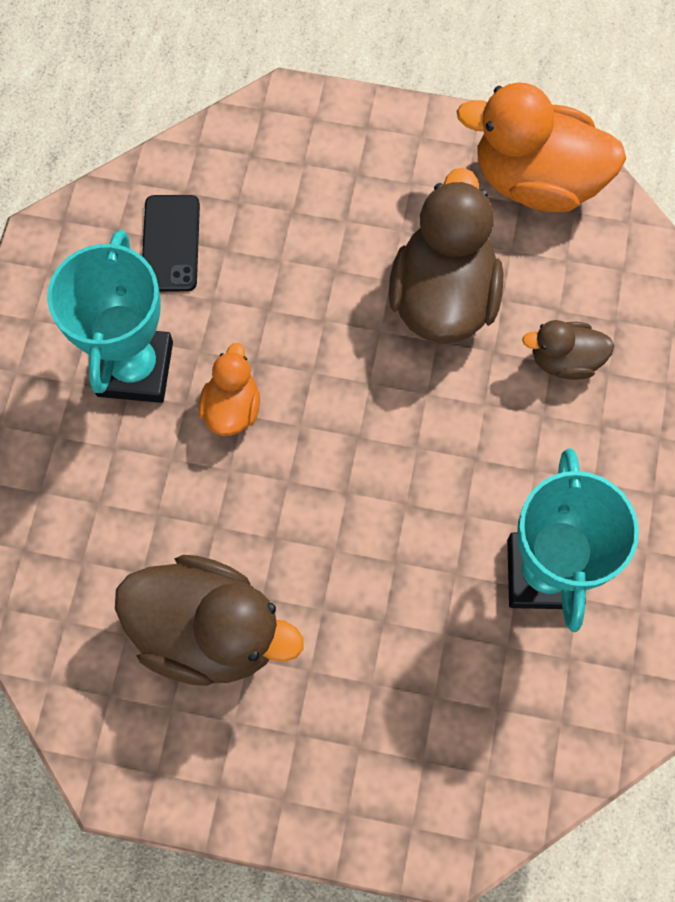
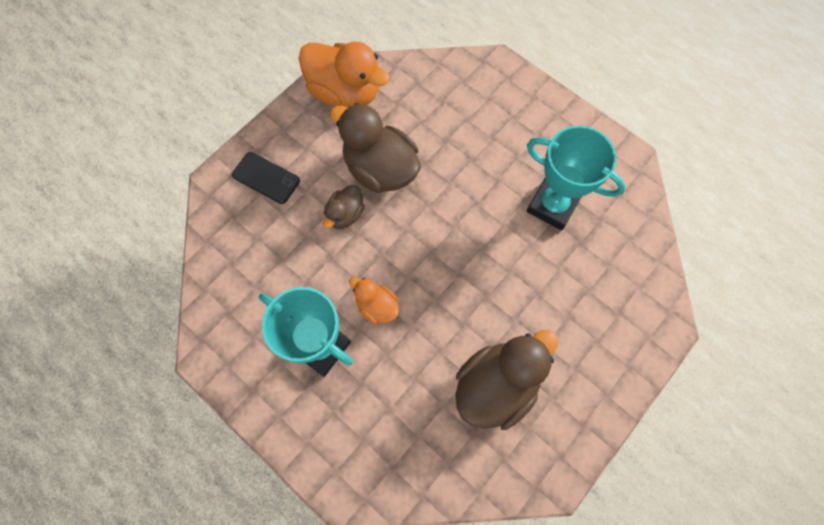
camera: 60 degrees left, 0 degrees up
(171, 243) = (257, 287): black phone -> black phone (266, 178)
(535, 181) = (345, 92): orange duck -> orange duck turned 105 degrees counterclockwise
(564, 360) = (449, 134): brown duck -> brown duck (345, 214)

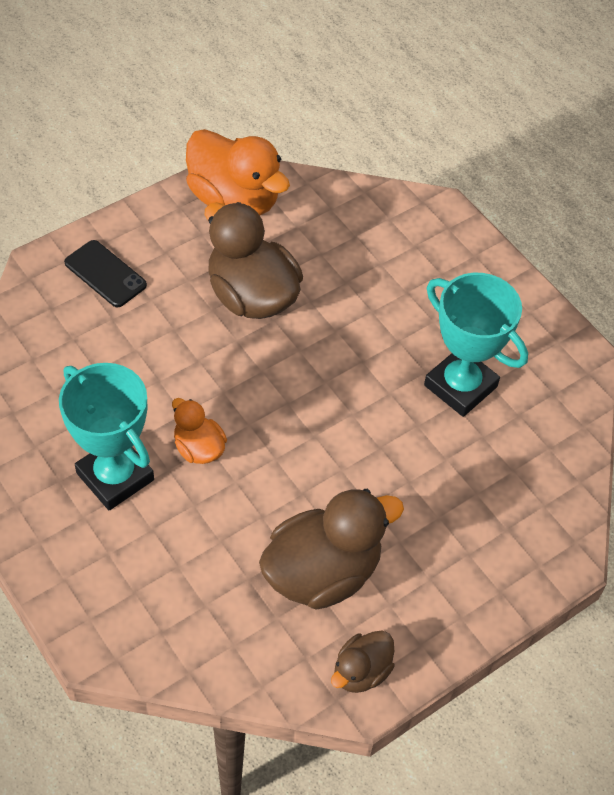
camera: 10 degrees right, 15 degrees down
(345, 214) = (192, 337): brown duck -> brown duck (361, 671)

